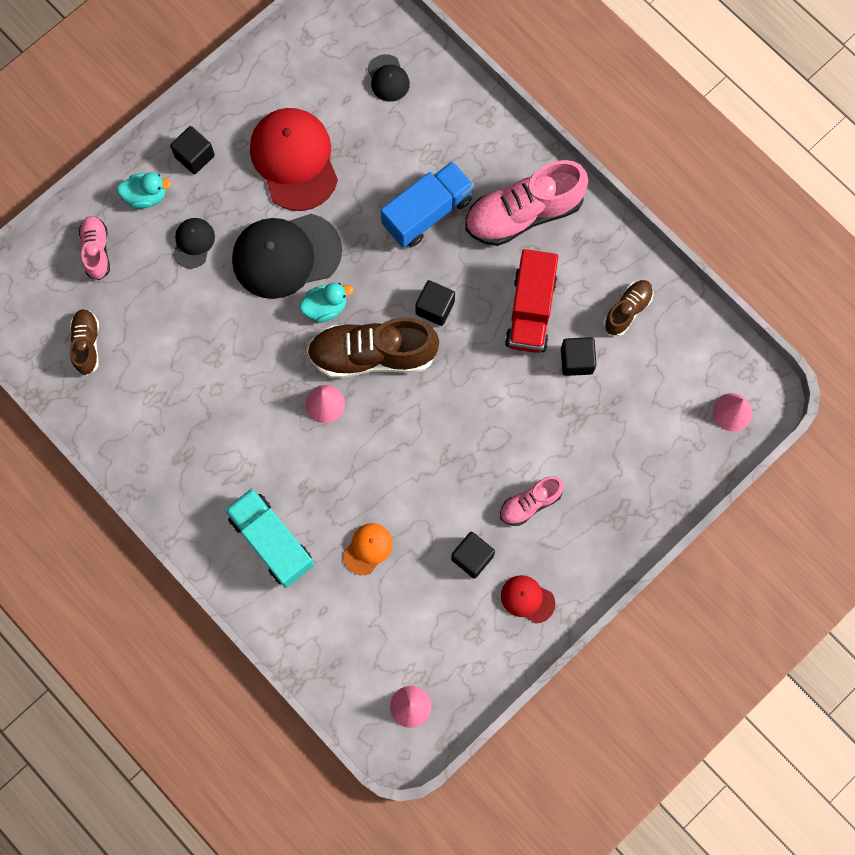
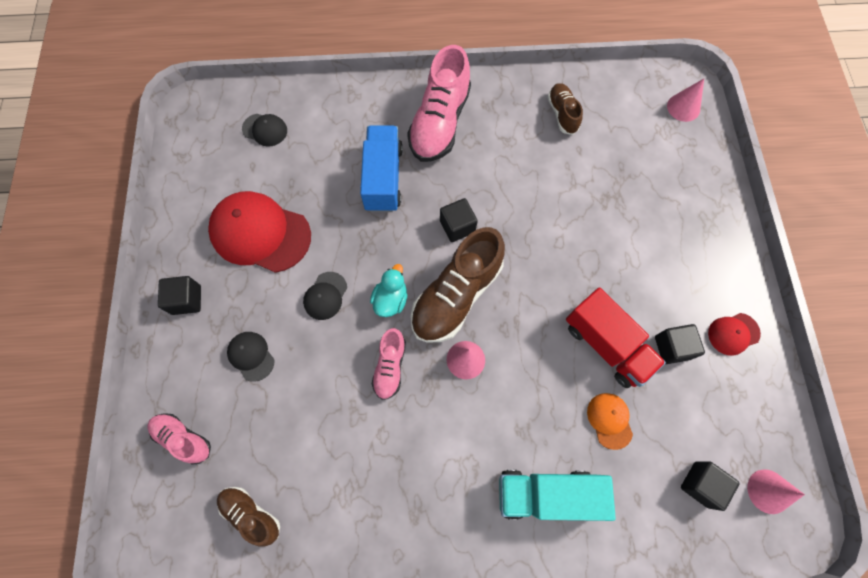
camera: 50 degrees left, 5 degrees down
(146, 196) = (180, 361): turquoise duck -> none
(286, 255) = (325, 296): black cap -> black cap, size x0.48
(530, 311) = (512, 169): red truck -> red truck (606, 344)
(530, 503) = (658, 276): pink shoe -> pink shoe (390, 367)
(576, 361) = (573, 168): black cube -> black cube (701, 484)

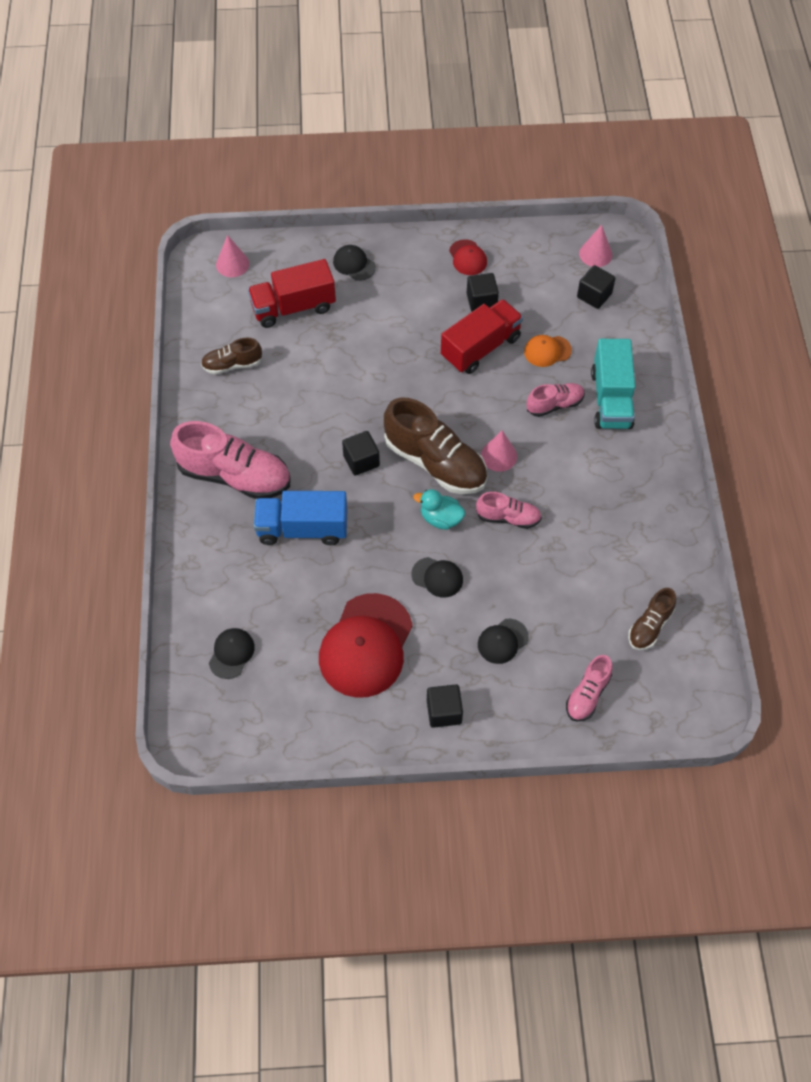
camera: 90 degrees left, 10 degrees down
(535, 425) = (554, 405): none -> pink shoe
(637, 162) = (293, 307): none -> red truck
(702, 216) = (354, 264): none -> black cap

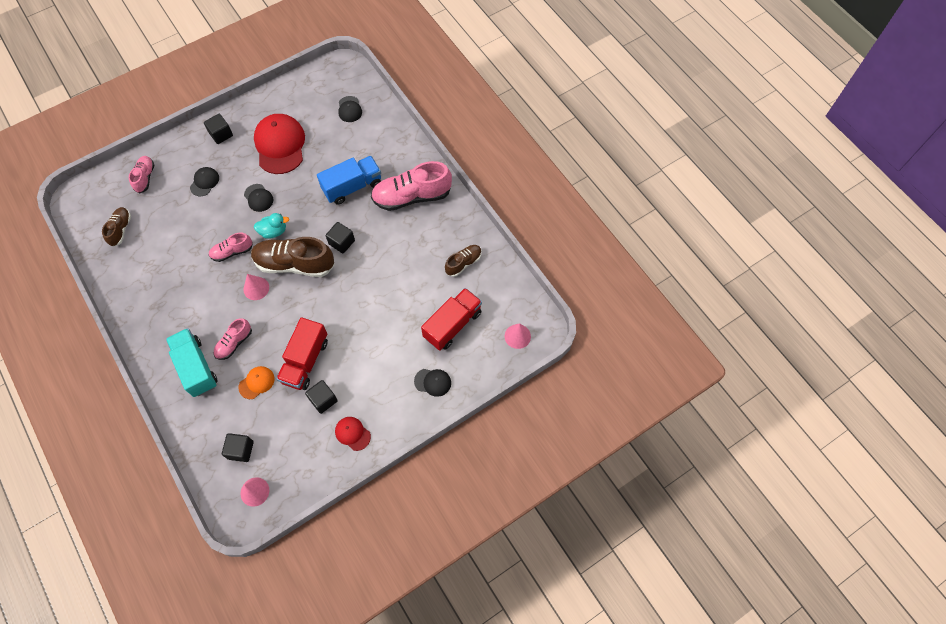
camera: 150 degrees right, 5 degrees up
(437, 577) = (258, 198): black cap -> black cap turned 120 degrees counterclockwise

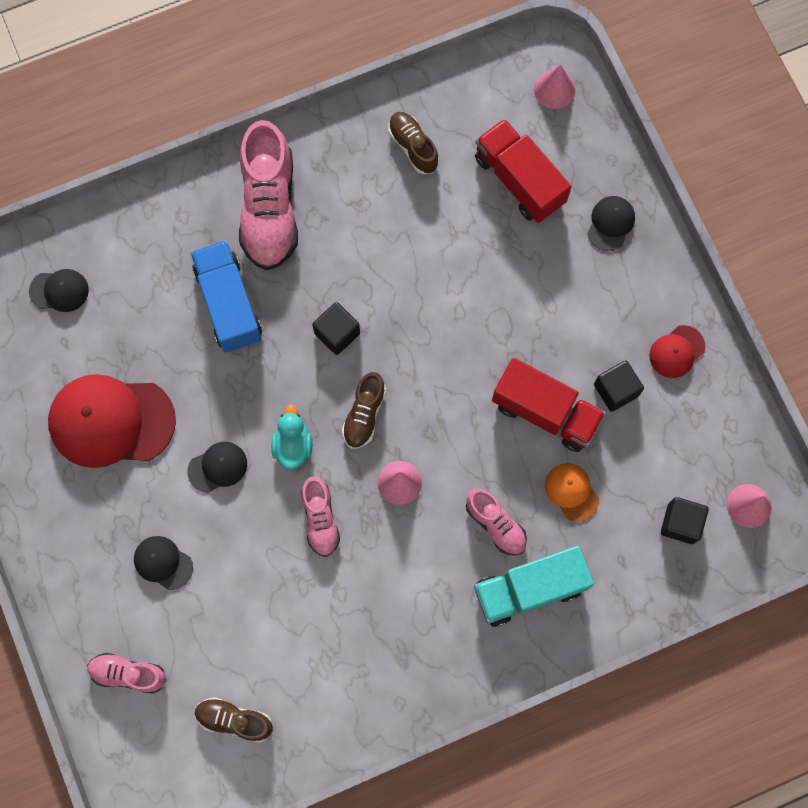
camera: 80 degrees left, 10 degrees up
(221, 134) = (61, 528): black cube -> none
(294, 264) = (364, 415): brown shoe -> brown shoe, size x0.53

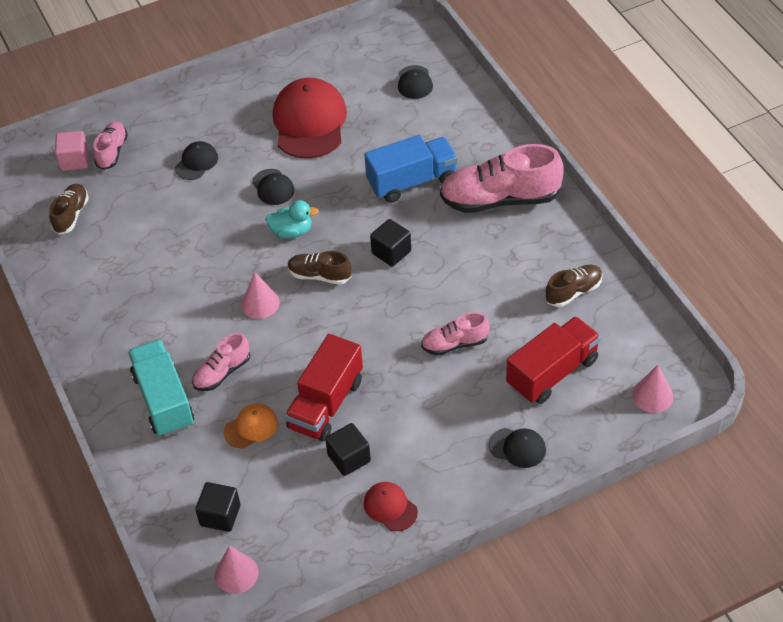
camera: 90 degrees right, 25 degrees down
(137, 723) = (74, 160): none -> pink cube
(320, 519) = (229, 254): pink shoe -> pink shoe (455, 344)

